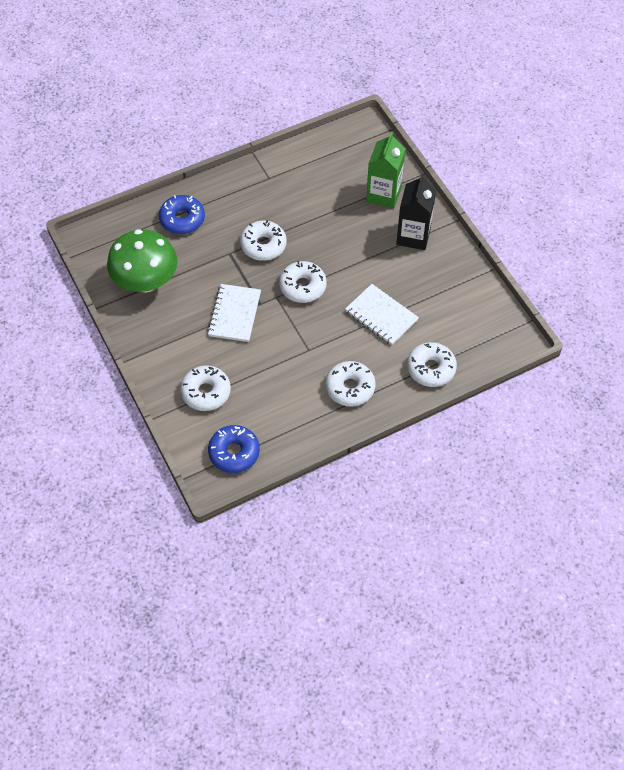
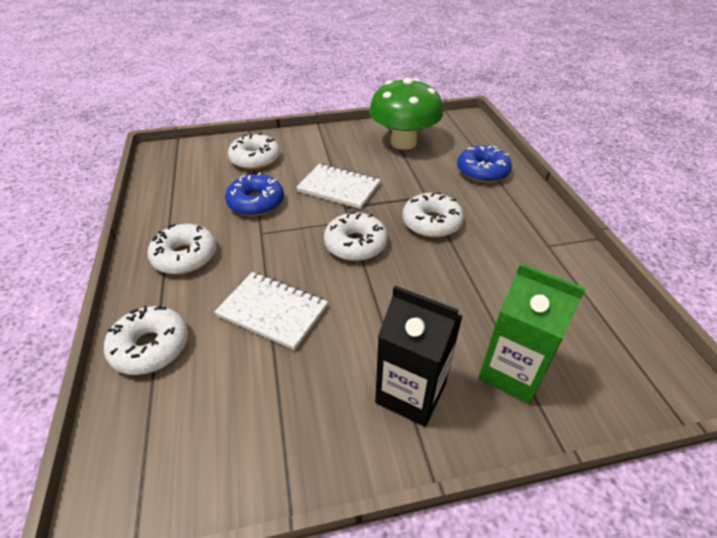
camera: 105 degrees right, 15 degrees down
(234, 453) = (177, 166): blue donut -> blue donut (256, 203)
(381, 316) = (272, 311): white notebook -> white notebook turned 60 degrees clockwise

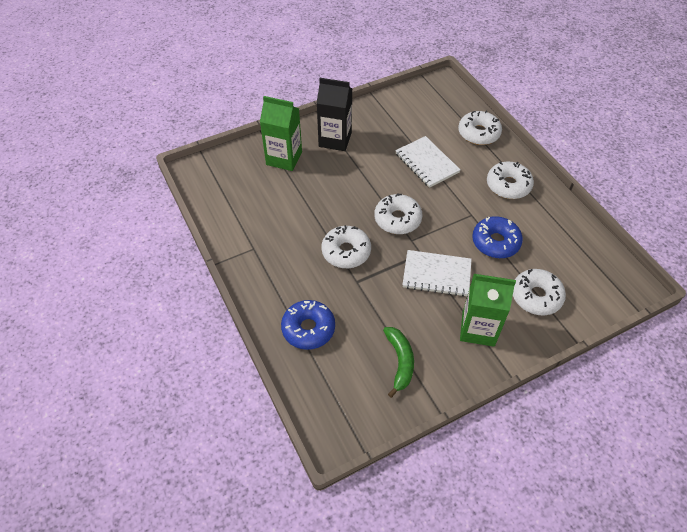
camera: 165 degrees right, 10 degrees up
(272, 311) = (427, 163): white notebook -> white notebook turned 45 degrees clockwise
(324, 149) = (478, 329): none -> green carton
(403, 142) = (400, 361): green mushroom -> green banana

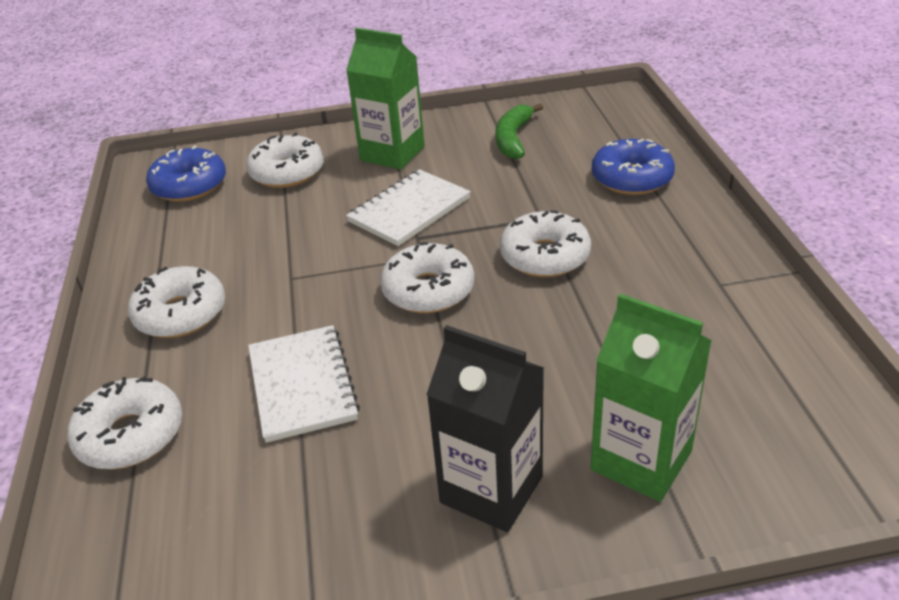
camera: 160 degrees left, 15 degrees down
(436, 274) = (409, 210): white notebook -> white notebook turned 75 degrees counterclockwise
(495, 242) = (285, 235): blue donut -> blue donut (189, 185)

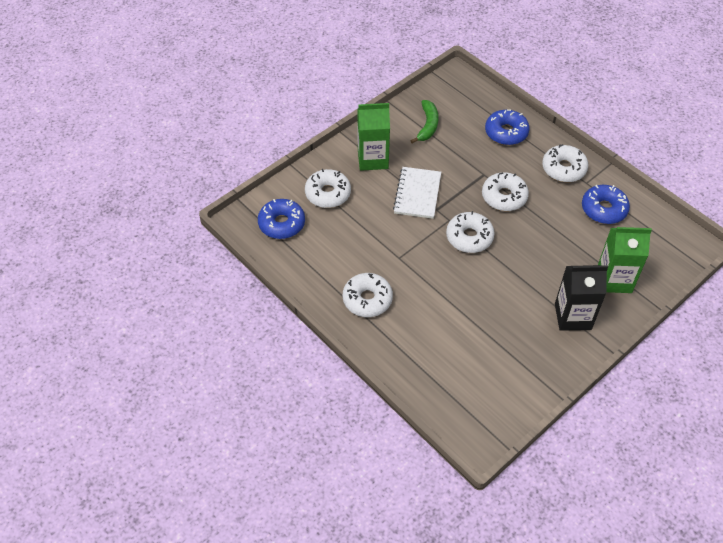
camera: 35 degrees left, 15 degrees up
(130, 435) = (412, 364): white donut -> white donut (563, 168)
(302, 385) = (460, 308): white notebook -> none
(513, 139) = (427, 125): green banana -> green banana turned 150 degrees counterclockwise
(721, 334) = (604, 209): none -> blue donut

